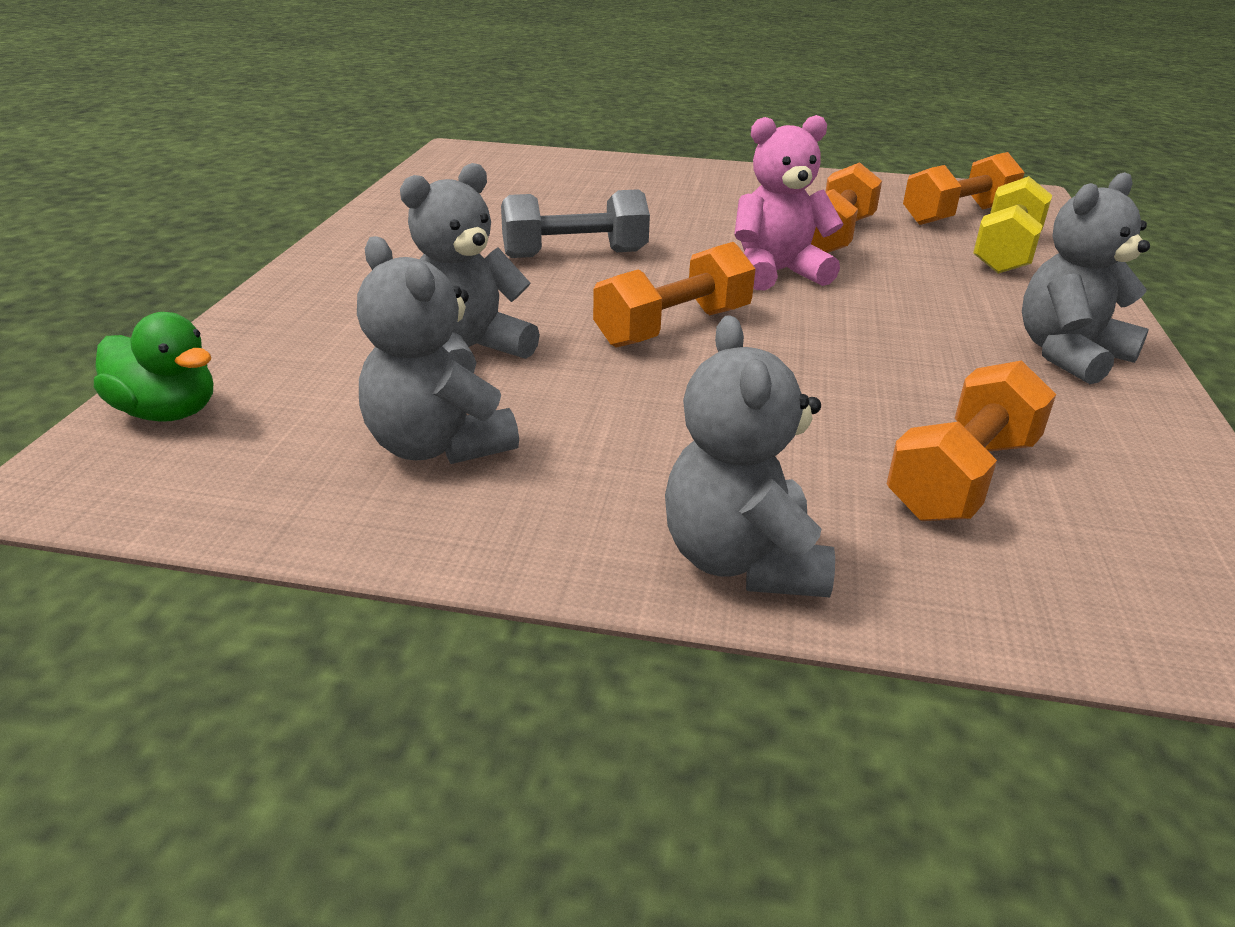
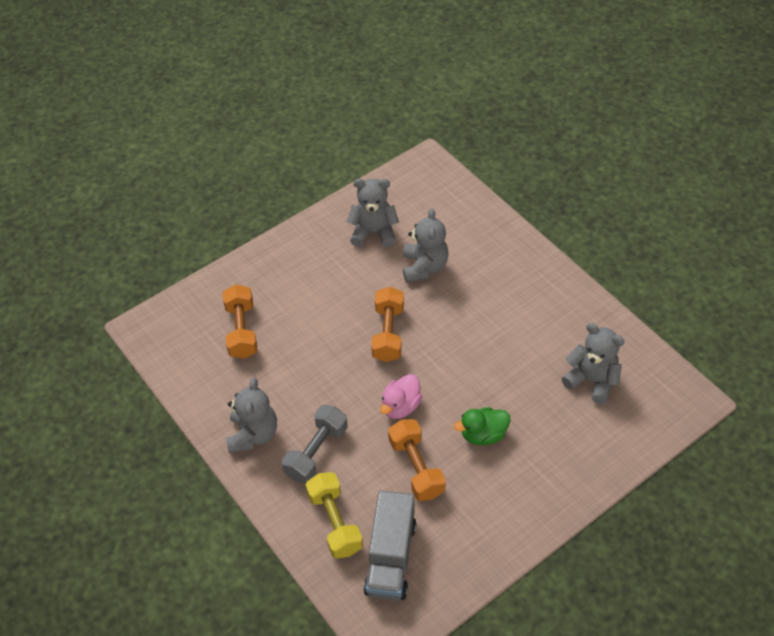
camera: 135 degrees right, 20 degrees up
(167, 412) = (448, 187): green duck -> green duck (483, 434)
(574, 254) = (484, 350): grey dumbbell -> grey dumbbell (316, 452)
(742, 561) = (267, 259): grey teddy bear -> grey teddy bear (592, 380)
(777, 273) = (400, 406): pink teddy bear -> pink duck
(957, 215) = (390, 557): orange dumbbell -> grey truck

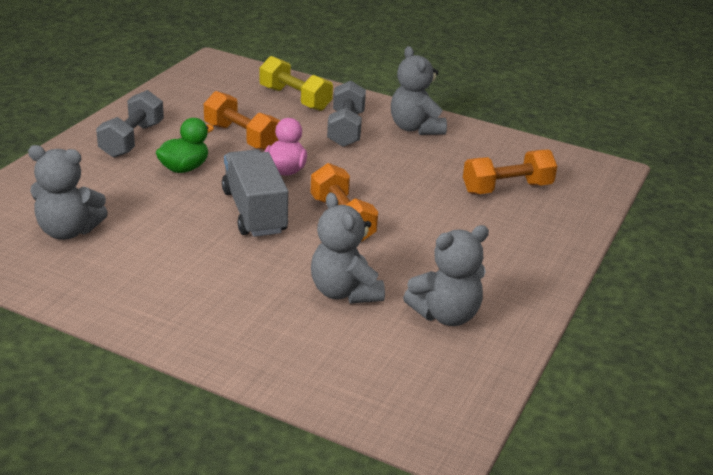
camera: 150 degrees right, 20 degrees down
(241, 330) = (507, 188): orange dumbbell -> orange dumbbell turned 75 degrees counterclockwise
(390, 557) = (233, 92): grey truck -> grey truck (254, 212)
(516, 494) = (132, 140): none -> grey dumbbell

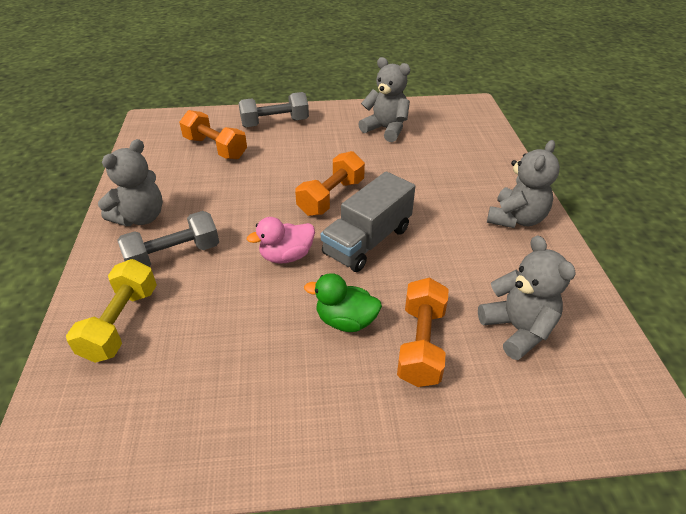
camera: 120 degrees left, 10 degrees up
(132, 140) = (330, 403): grey dumbbell -> grey dumbbell (275, 123)
(242, 137) = (248, 316): orange dumbbell -> orange dumbbell (421, 344)
(344, 292) = (409, 165): grey teddy bear -> grey teddy bear (516, 219)

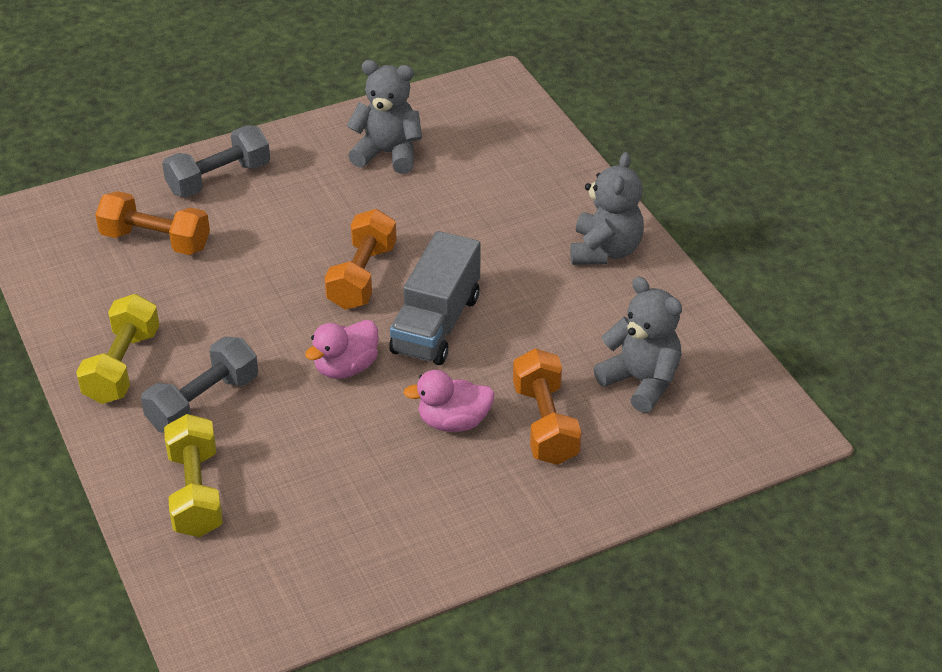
camera: 20 degrees left, 0 degrees up
(140, 217) = (122, 366): grey teddy bear -> yellow dumbbell
(346, 321) = (453, 422): green duck -> pink duck

